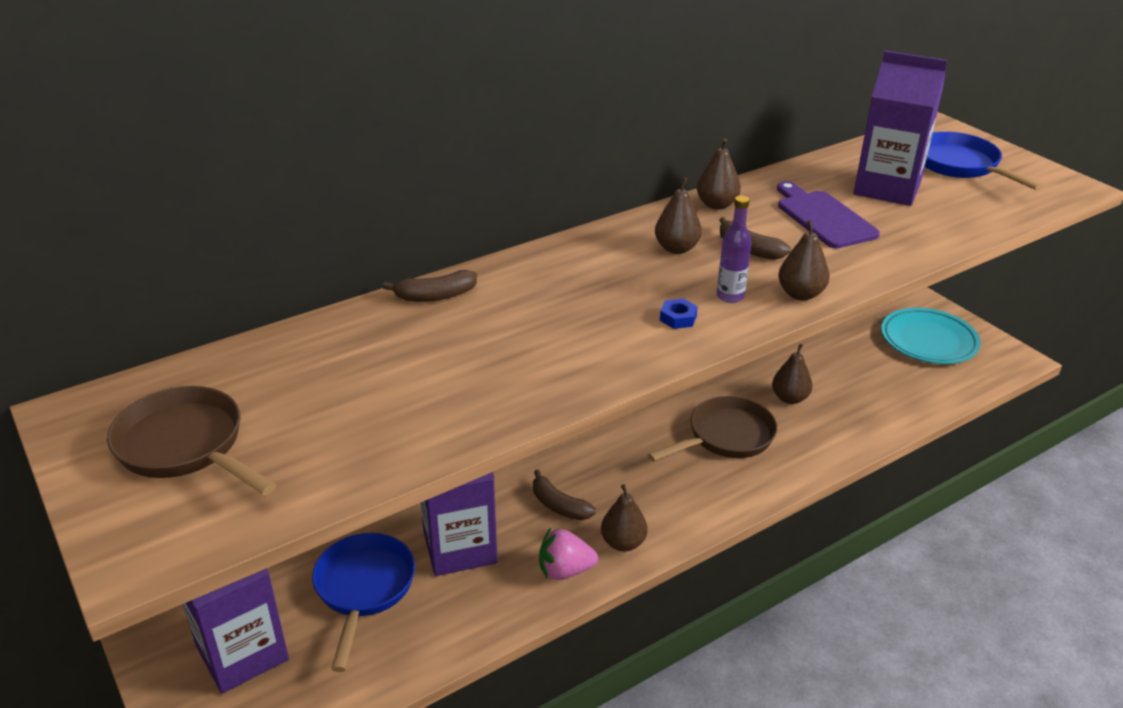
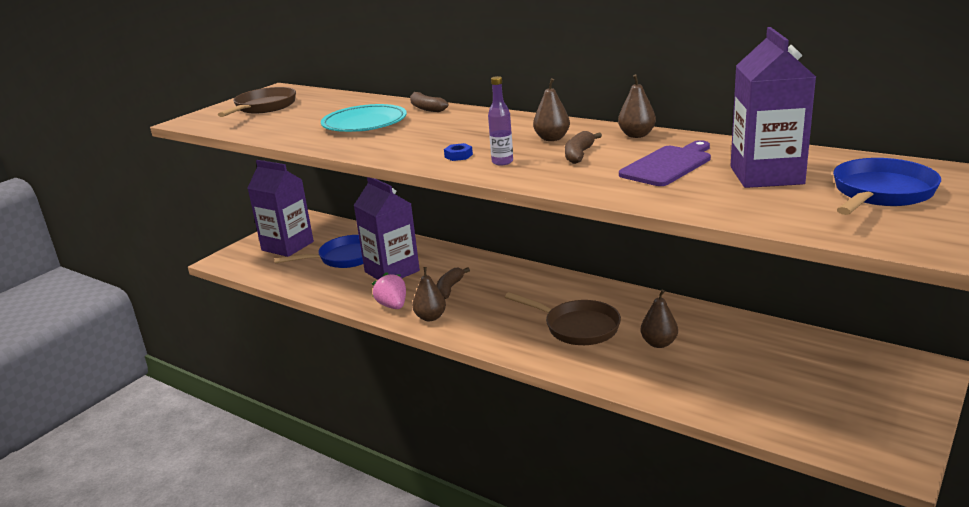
camera: 70 degrees right, 10 degrees down
(800, 294) = (530, 178): brown pear -> none
(928, 341) = (851, 400): turquoise plate -> turquoise plate (364, 124)

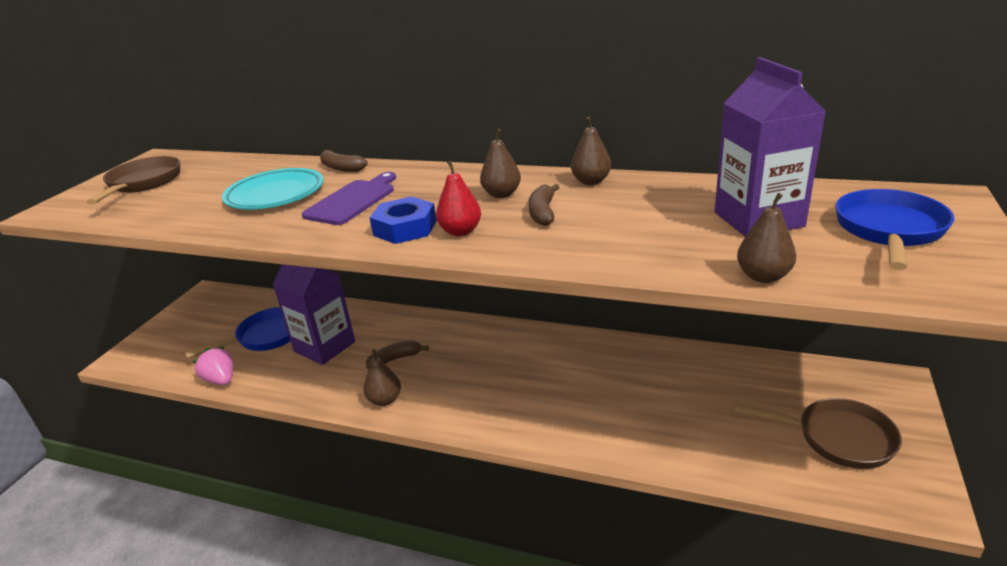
camera: 15 degrees left, 5 degrees up
(287, 246) = (196, 330): purple carton -> none
(393, 306) = (338, 391): pink strawberry -> pink strawberry (221, 380)
(449, 288) = (395, 359): brown banana -> brown banana turned 60 degrees clockwise
(458, 156) = (405, 228): blue nut -> blue nut, size x2.00
(502, 162) = (460, 231): purple bottle -> red pear
(577, 327) = (546, 388): brown pan -> brown pan (837, 438)
(659, 343) = (636, 394): brown pear -> brown pear (763, 276)
(668, 165) = (648, 216): purple cutting board -> purple cutting board (353, 200)

